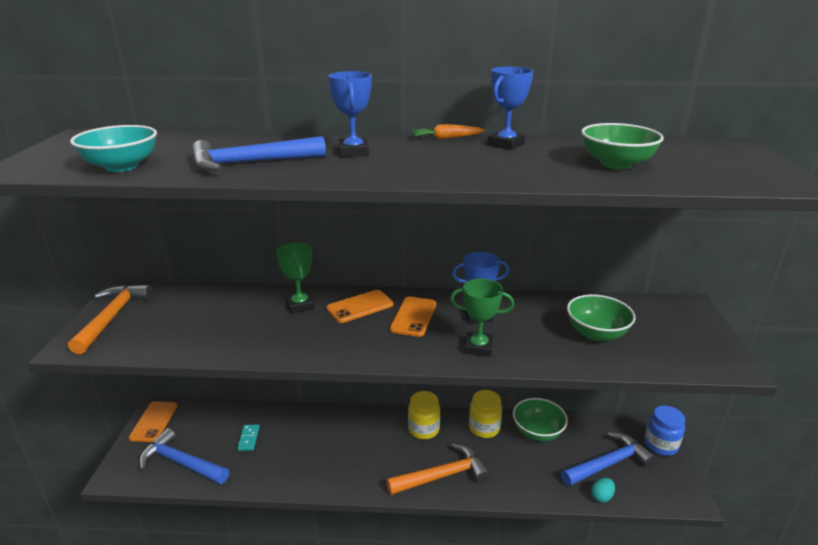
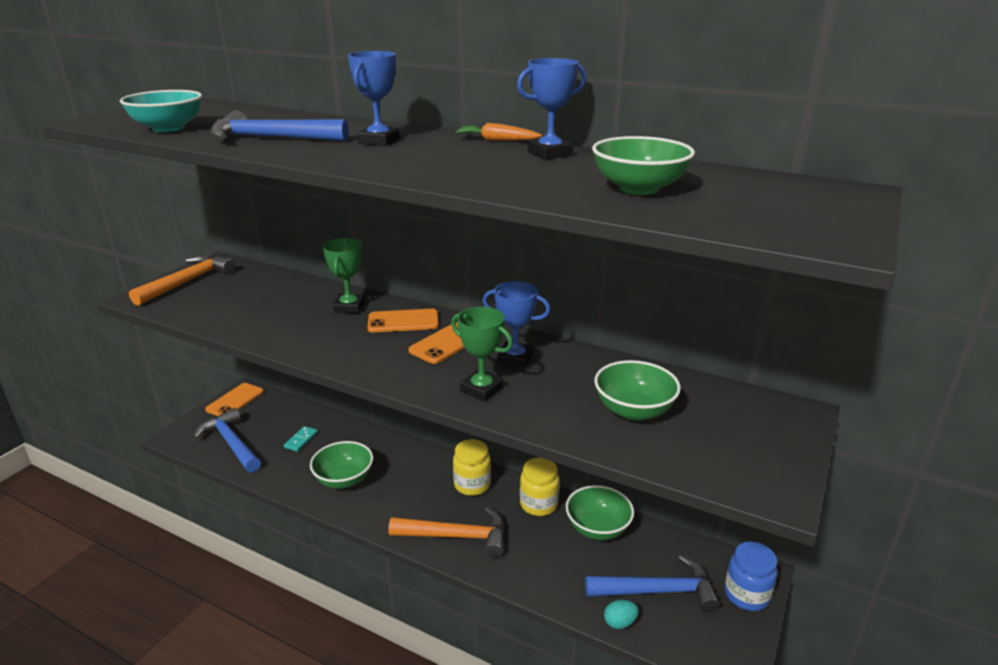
camera: 25 degrees right, 0 degrees up
(315, 461) = (344, 479): none -> green bowl

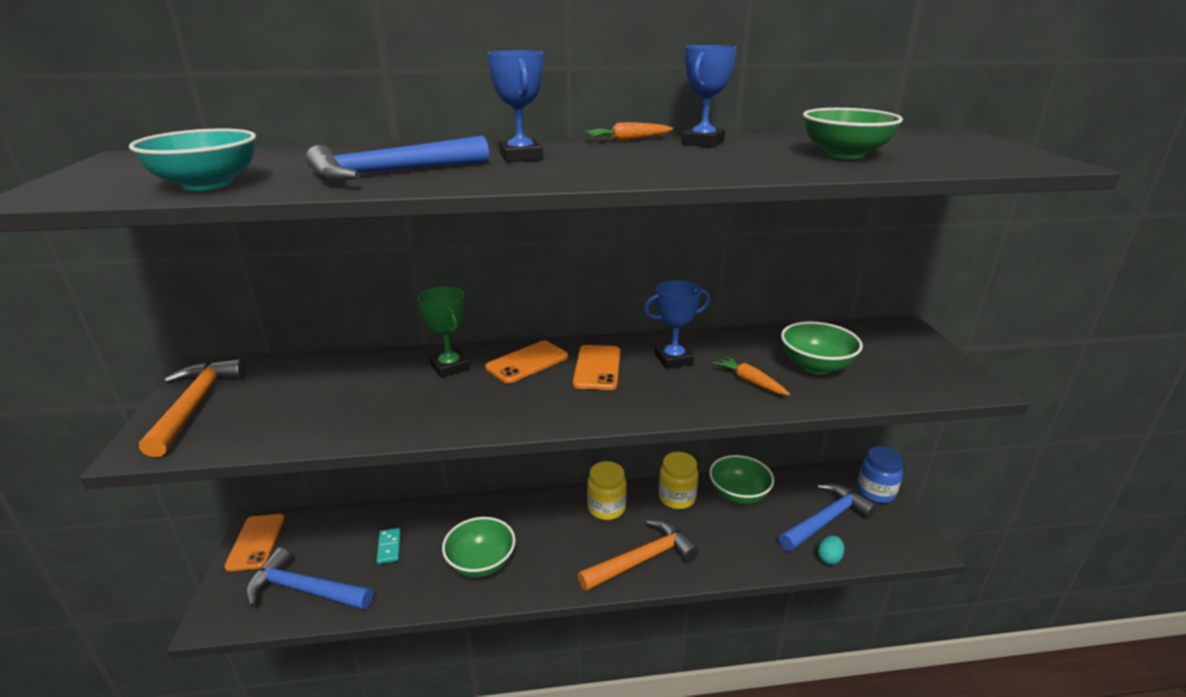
camera: 35 degrees left, 0 degrees up
(481, 389) = (687, 395): green trophy -> none
(550, 399) = (750, 381): none -> orange carrot

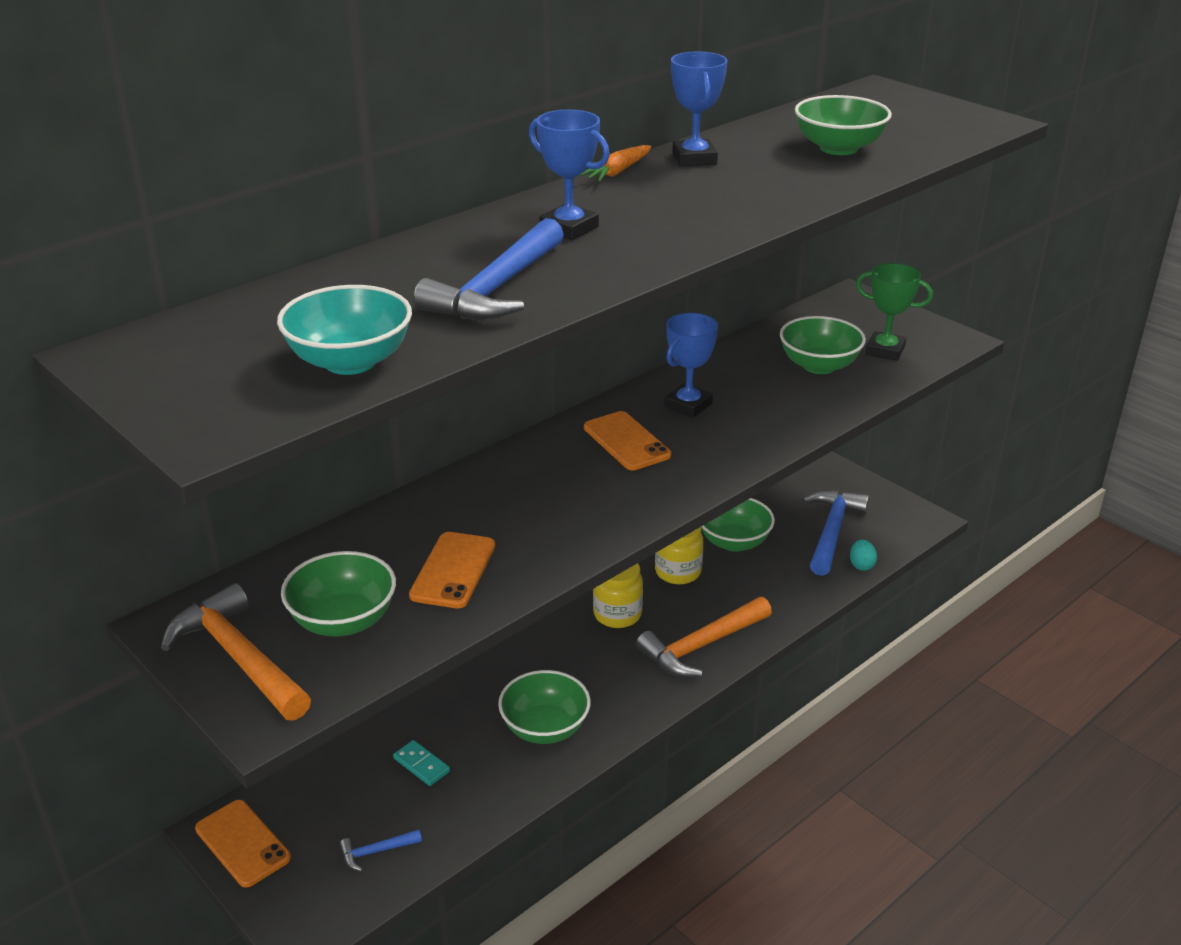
camera: 35 degrees left, 5 degrees up
(273, 409) = (343, 621): none -> green bowl
(304, 590) = (376, 852): blue hammer -> blue hammer, size x0.46
(450, 367) = (472, 500): green trophy -> green trophy (885, 350)
(527, 362) = (548, 463): orange phone -> orange phone (453, 570)
(642, 560) = (702, 646): orange hammer -> orange hammer turned 150 degrees counterclockwise
(750, 381) = (781, 402): orange carrot -> none
(875, 492) = (852, 485): blue jar -> none

